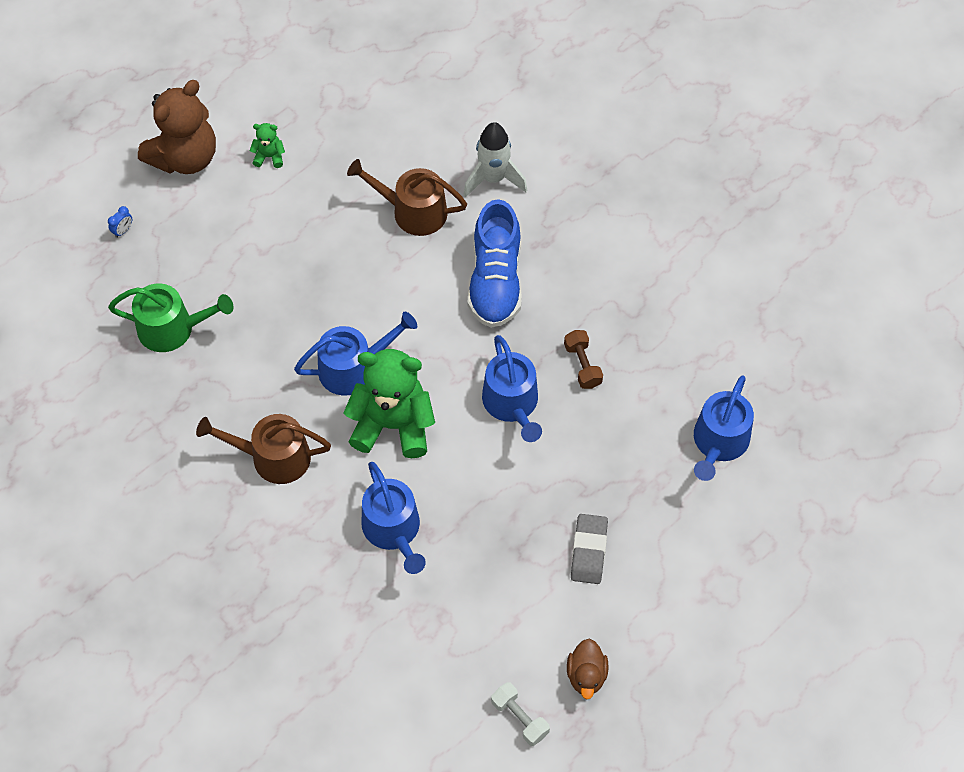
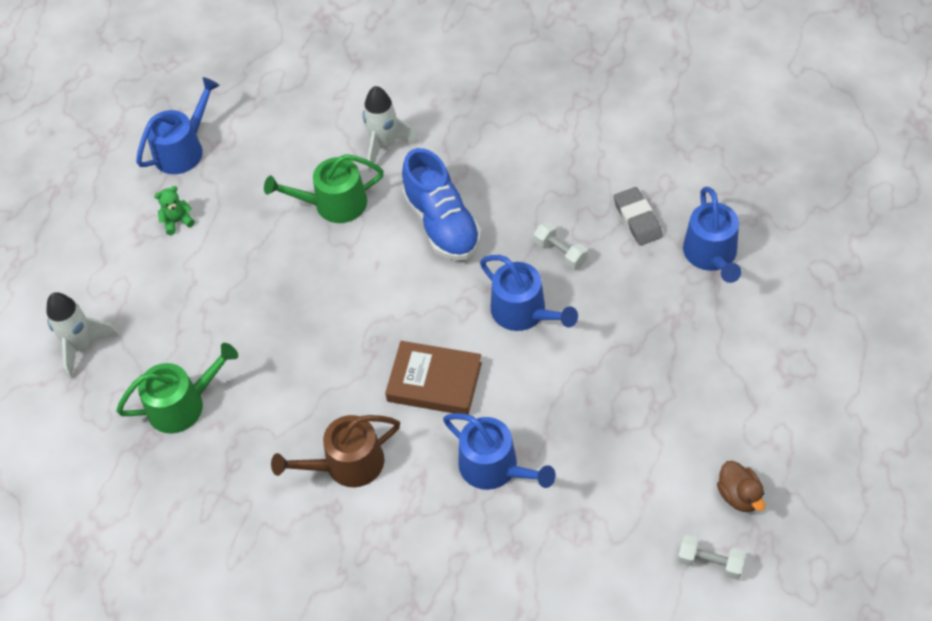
camera: 25 degrees left, 5 degrees down
(123, 231) = (82, 346): blue clock -> white rocket
(185, 157) = (100, 258): brown teddy bear -> none
(353, 368) = (368, 353): blue watering can -> blue watering can (183, 149)
(393, 425) = (434, 382): green teddy bear -> brown book
(413, 211) = (334, 204): brown watering can -> green watering can
(582, 365) = (560, 252): brown dumbbell -> white dumbbell
(588, 551) = (669, 395): grey eraser -> grey eraser (637, 219)

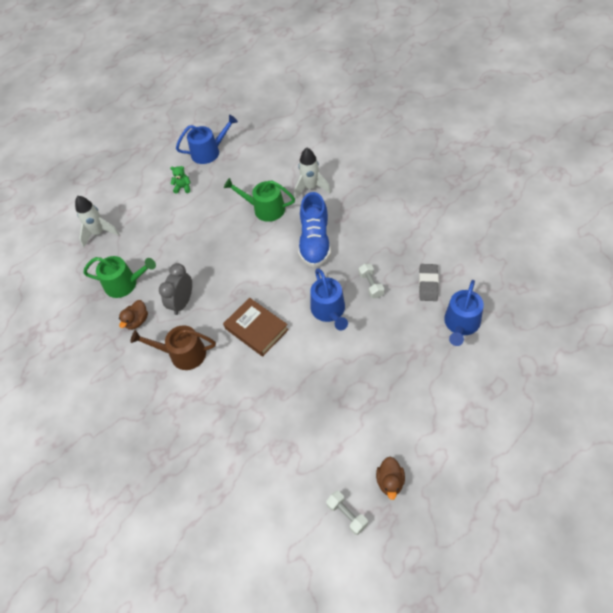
camera: 30 degrees right, 0 degrees up
(242, 450) = (137, 321): none -> brown duck
(296, 393) = (182, 302): none -> grey clock
(494, 467) = (258, 393): blue watering can -> none

